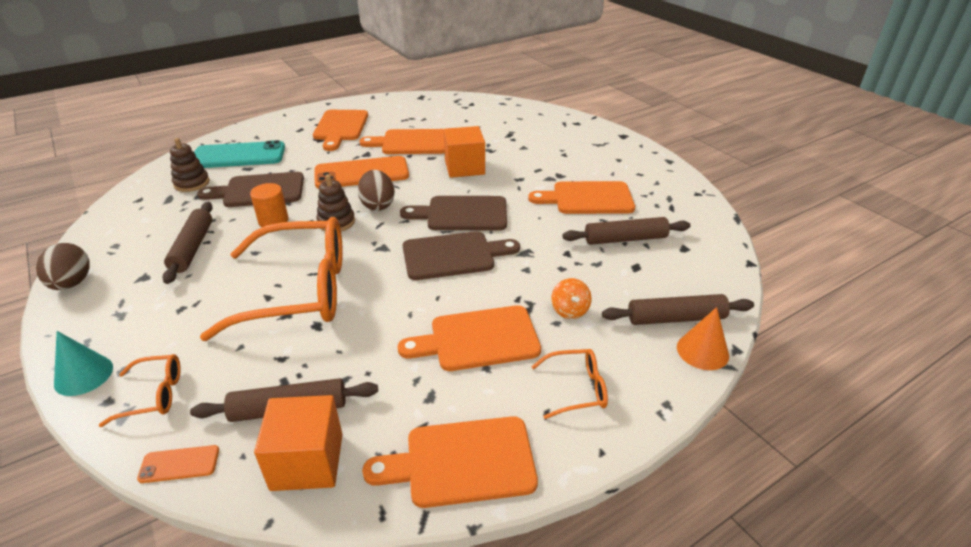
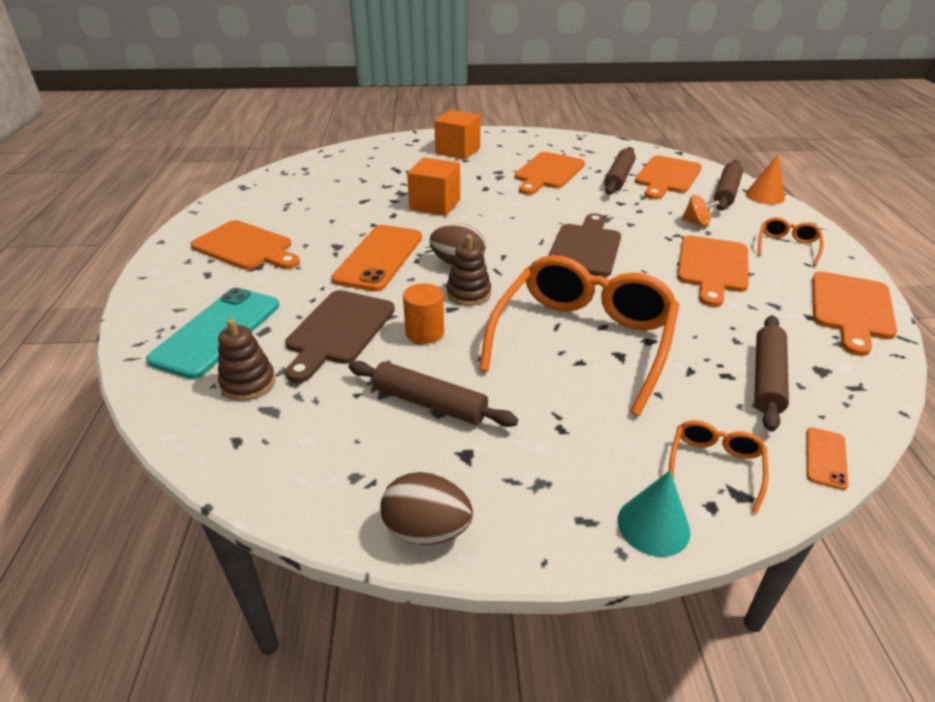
camera: 60 degrees left, 0 degrees up
(307, 461) = (837, 380): orange cube -> orange cube (457, 151)
(411, 142) = (346, 216): orange cutting board -> orange cutting board (667, 177)
(462, 214) = (519, 227): brown cutting board -> none

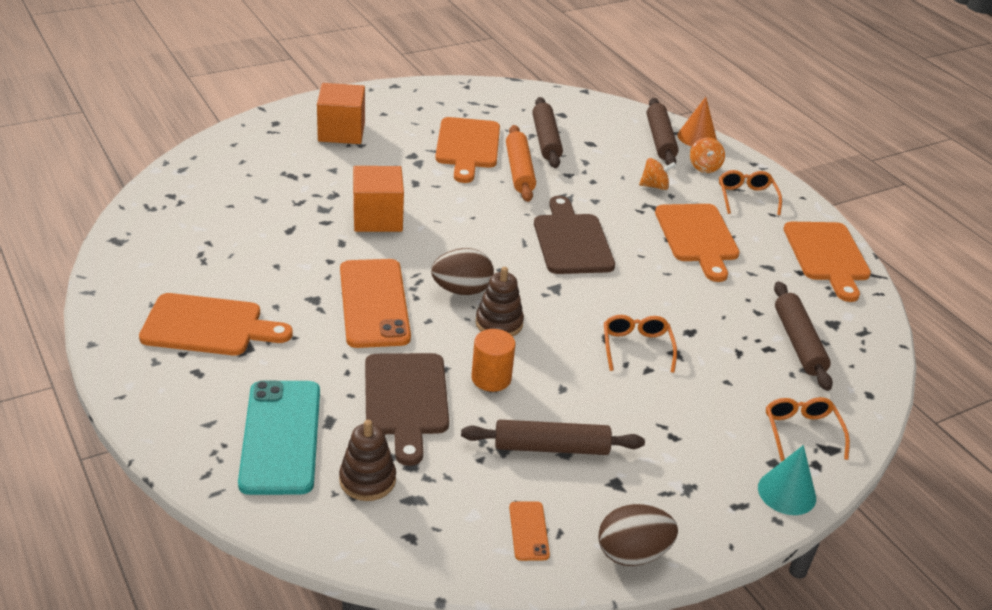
camera: 30 degrees left, 0 degrees up
(578, 194) = (519, 171): none -> orange rolling pin
(582, 341) = (636, 348): orange glasses -> orange glasses, size x0.43
(667, 177) = (592, 129): orange cutting board -> none
(757, 217) = (704, 167): none -> orange spinning top
(825, 458) = (870, 400): orange phone -> orange phone (528, 531)

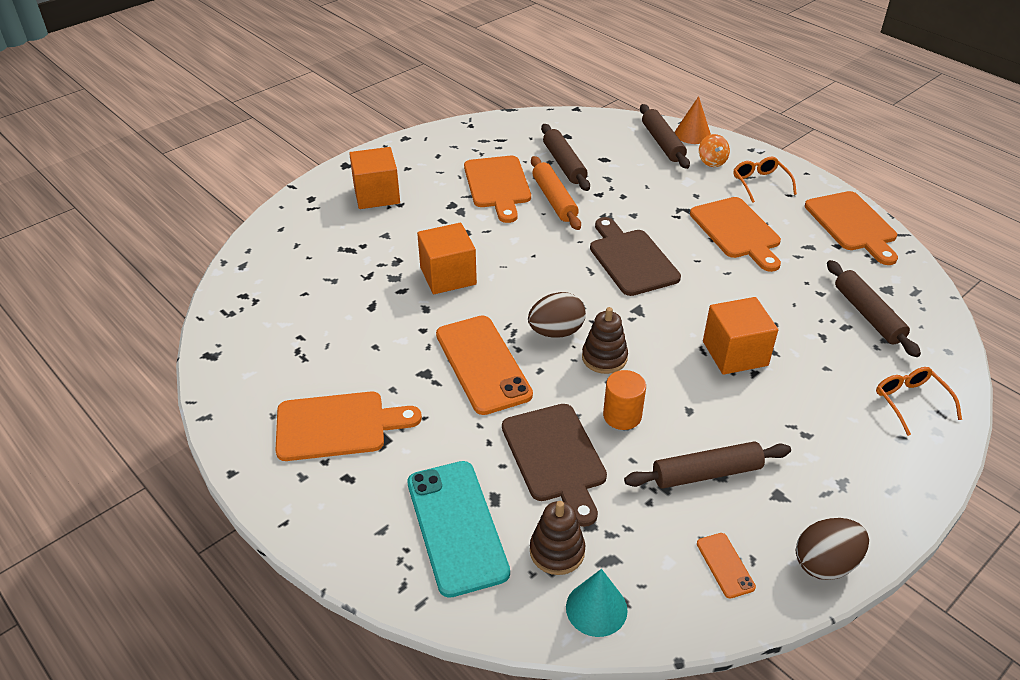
camera: 10 degrees left, 5 degrees up
(636, 348) = (735, 353): orange glasses -> orange cube
(654, 186) = (678, 189): orange spinning top -> none
(786, 492) = (926, 465): turquoise cone -> turquoise cone (596, 608)

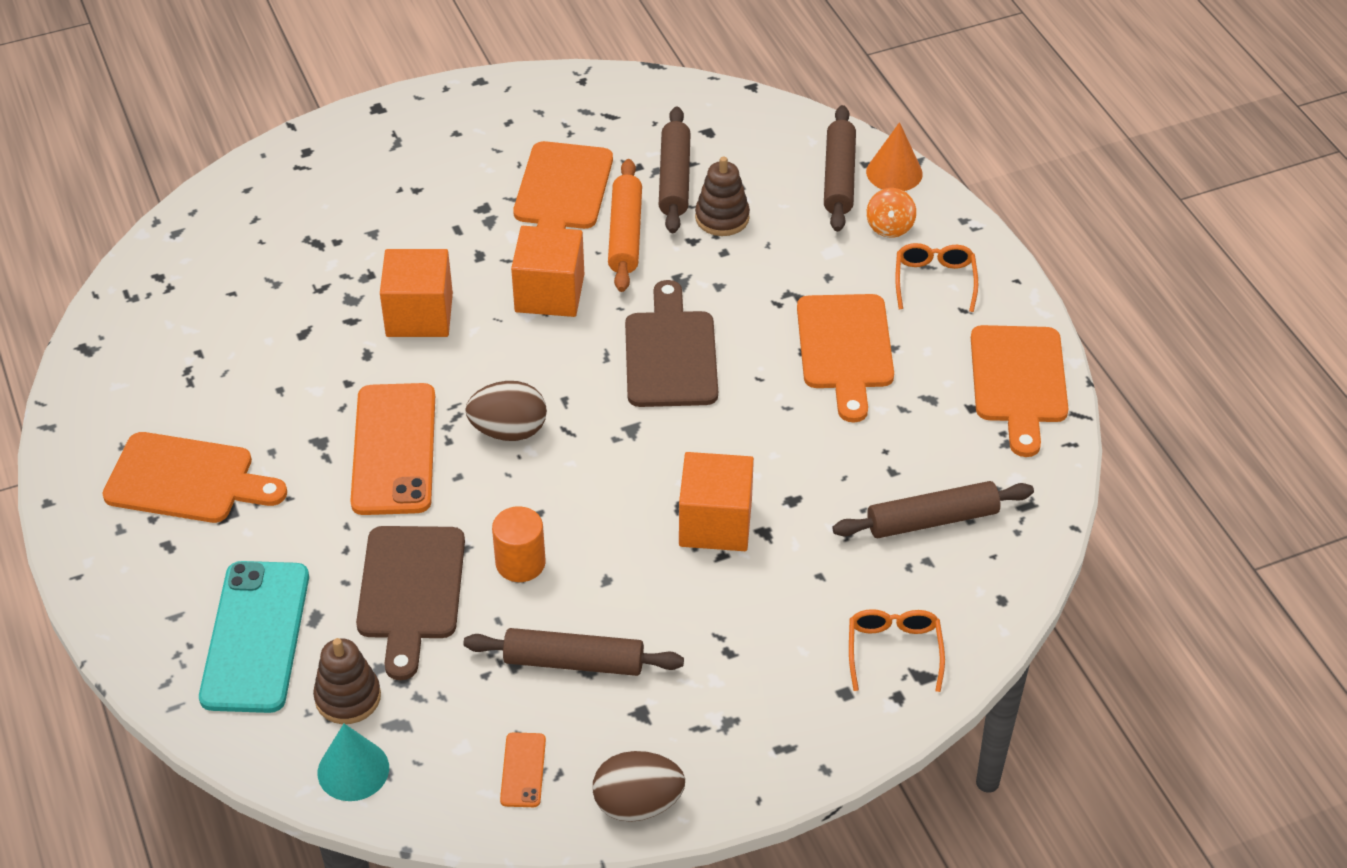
camera: 20 degrees right, 5 degrees up
(376, 195) = (393, 167): orange cube -> orange cube (549, 293)
(604, 358) = (546, 482): brown stacking toy -> brown stacking toy (722, 218)
(867, 315) = (932, 519): brown rolling pin -> brown rolling pin turned 75 degrees clockwise

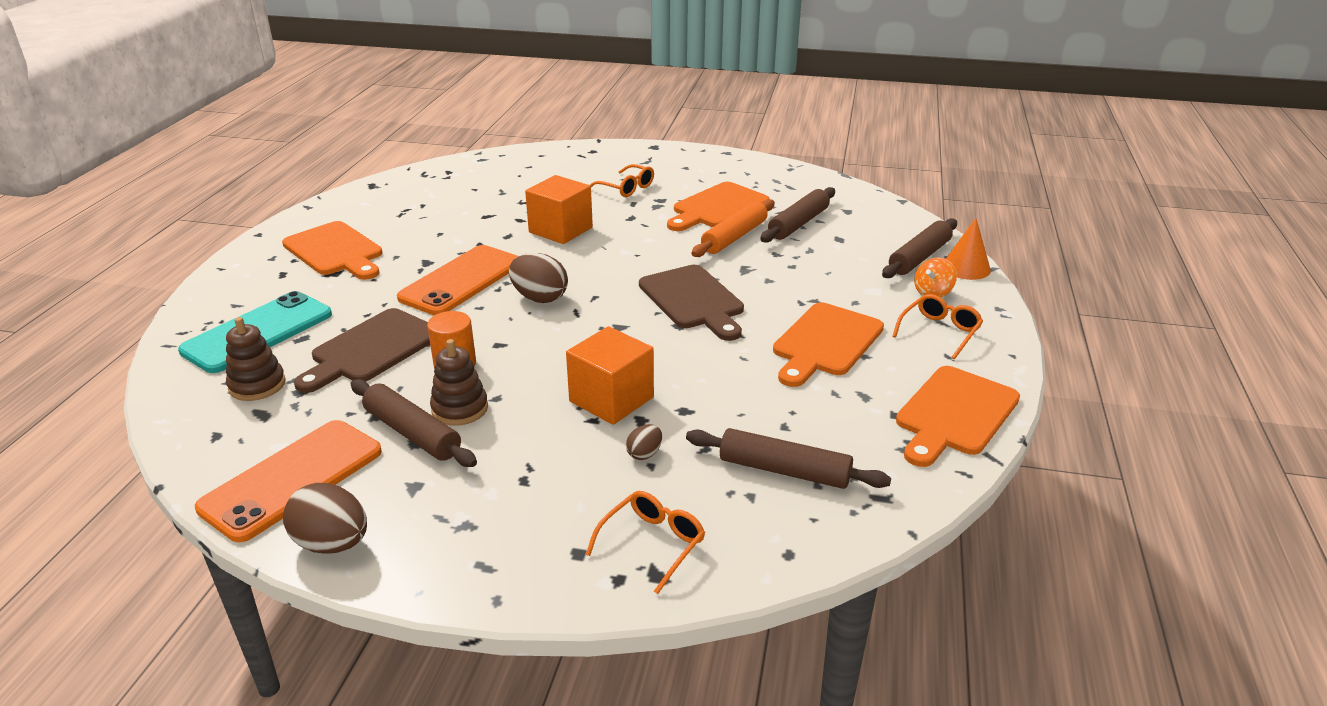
camera: 35 degrees right, 15 degrees down
(353, 770) = (201, 424): turquoise cone -> none
(421, 205) = (626, 188): none -> orange glasses
(523, 770) = (292, 479): orange phone -> orange phone, size x2.22
(549, 293) = (651, 246): orange cube -> none
(670, 354) = (693, 300): brown cutting board -> brown cutting board turned 120 degrees clockwise
(722, 218) = (810, 250): brown stacking toy -> brown stacking toy (460, 409)
(803, 567) = (644, 454): none -> brown egg

